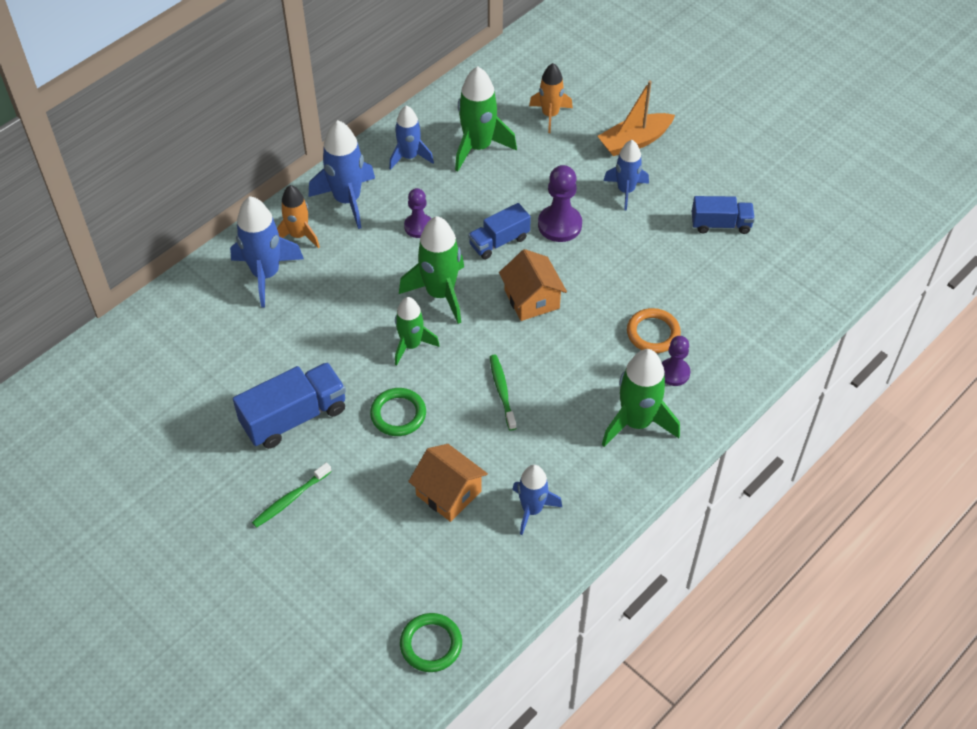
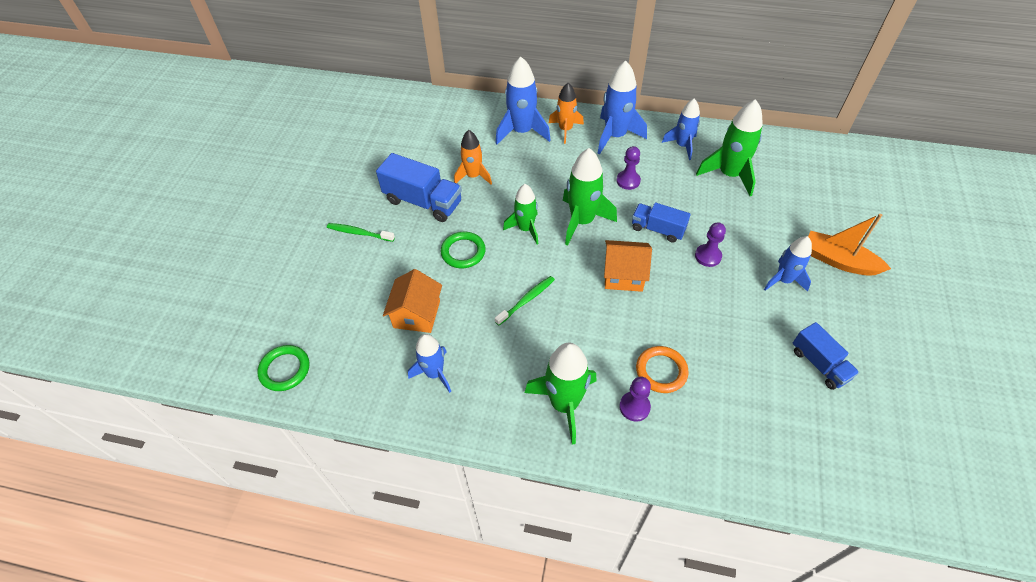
camera: 60 degrees right, 0 degrees up
(532, 299) = (623, 275): orange house -> orange house turned 60 degrees clockwise
(550, 115) = (804, 198): orange rocket -> orange rocket (473, 176)
(559, 225) = (708, 256): purple pawn -> purple pawn, size x0.66

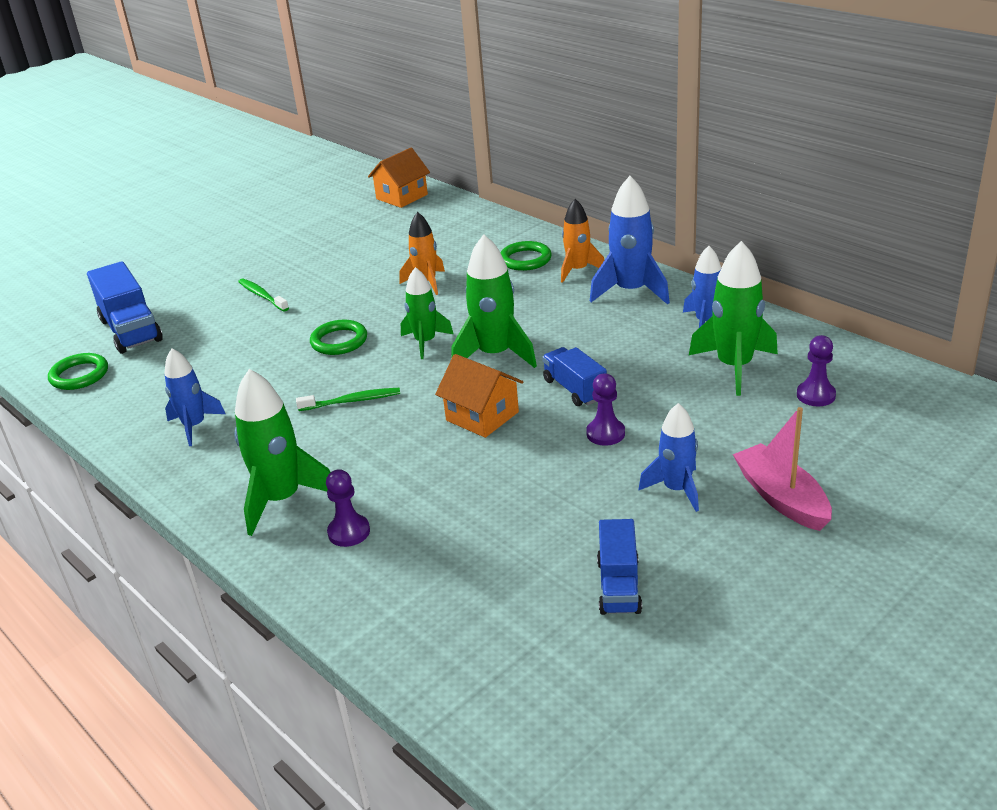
camera: 35 degrees right, 20 degrees down
(417, 314) = (235, 375): orange house -> orange house (402, 197)
(423, 202) = (351, 289): blue truck -> blue truck (131, 330)
(522, 132) = (525, 259): blue rocket -> green ring
(628, 181) = (595, 335): purple pawn -> purple pawn (816, 395)
(661, 371) = (417, 514): orange ring -> none
(838, 261) = (781, 498): orange boat -> pink boat

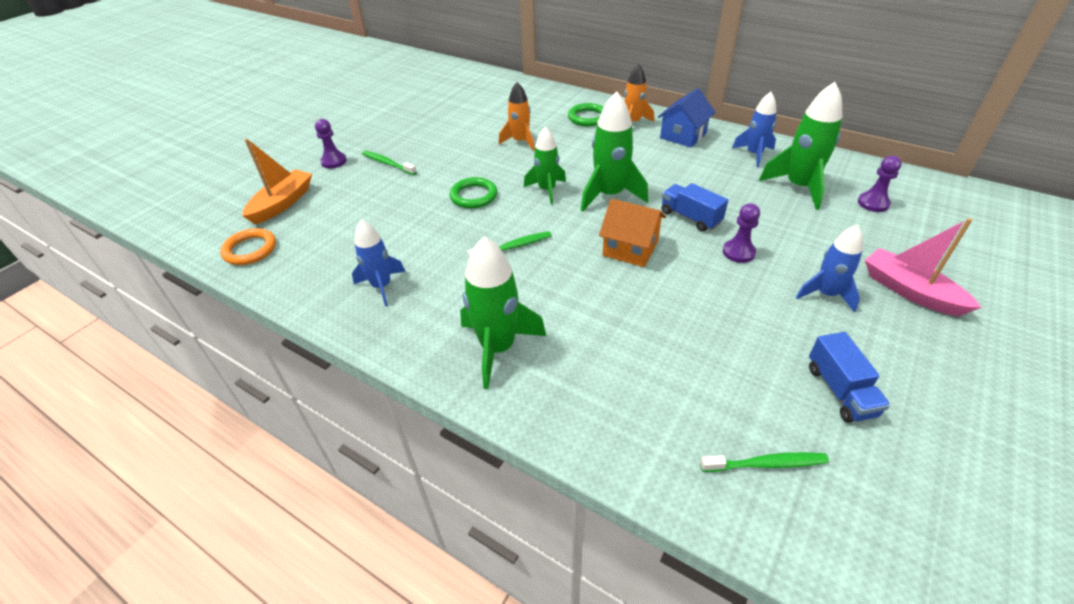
camera: 15 degrees left, 10 degrees up
(79, 375) = (250, 250): green ring -> orange ring
(131, 330) = (282, 203): blue truck -> orange boat
(349, 532) = (576, 372): purple pawn -> purple pawn (334, 161)
(402, 197) = (463, 77): orange house -> none
(490, 639) = (766, 464): none -> green toothbrush
(631, 291) = (683, 135): blue rocket -> blue house

